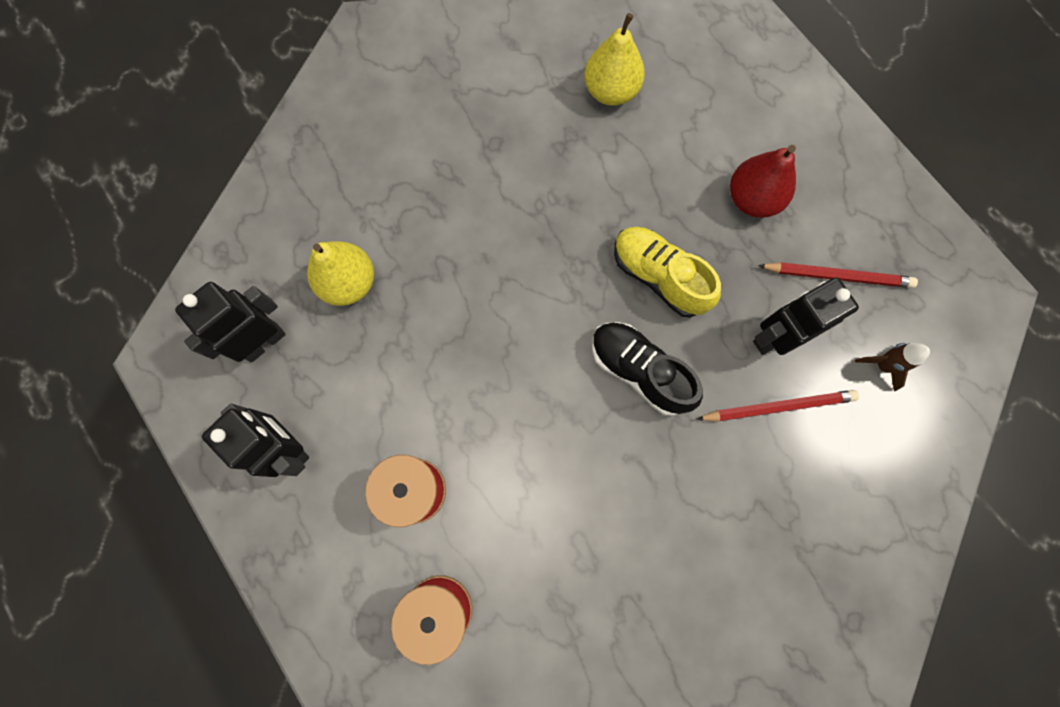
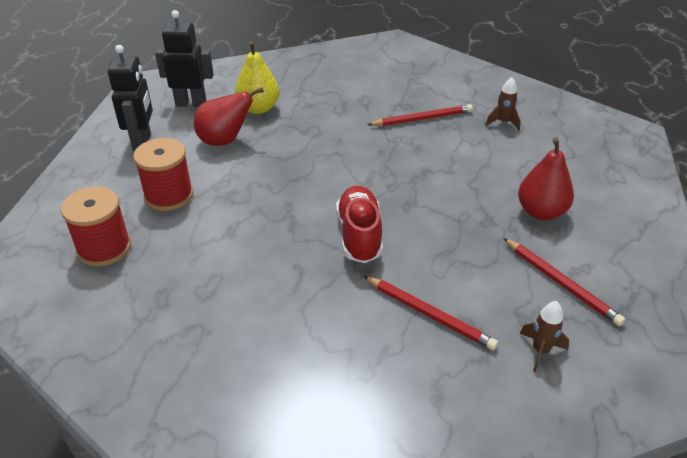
camera: 45 degrees right, 35 degrees down
(374, 365) = (225, 141): none -> red pear
(531, 152) = (422, 119): none -> red pencil
(611, 91) = (503, 122): yellow pear -> brown rocket
(639, 371) = (359, 235): black shoe -> red shoe
(659, 277) = (429, 206): yellow shoe -> none
(774, 337) = (472, 280): black robot -> none

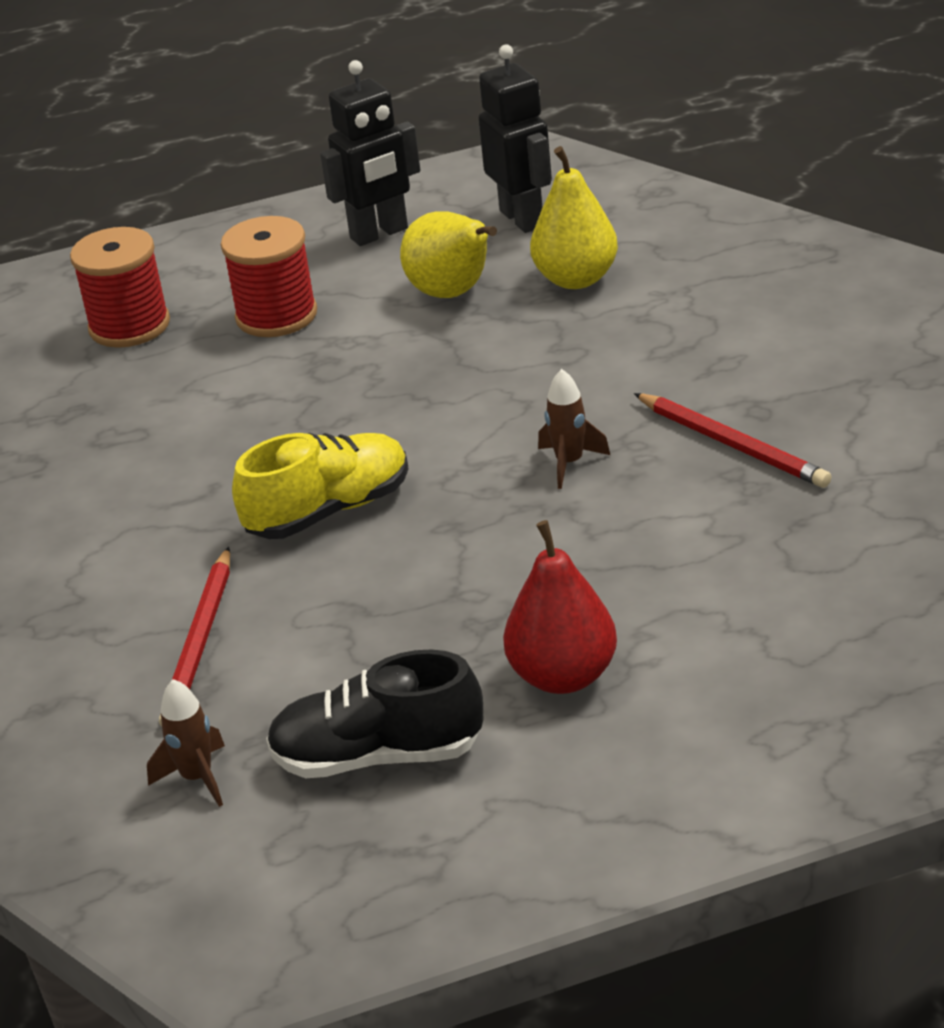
camera: 65 degrees right, 5 degrees down
(225, 141) = (453, 293): red pear -> yellow pear
(359, 235) = (329, 511): red shoe -> yellow shoe
(503, 122) = (828, 539): brown rocket -> brown rocket (569, 463)
(561, 283) = (378, 755): red pencil -> black shoe

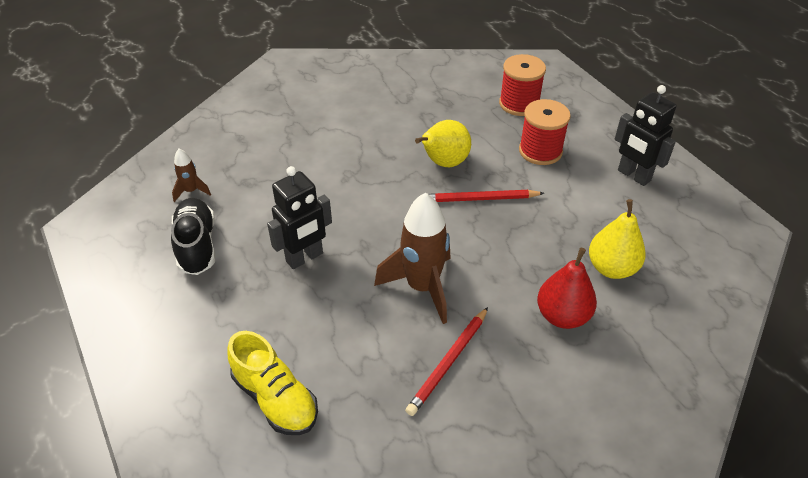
camera: 75 degrees right, 10 degrees up
(200, 642) = (278, 175): red pencil -> red pencil (480, 199)
(329, 511) = (374, 199): yellow shoe -> yellow shoe (275, 398)
(453, 293) = (580, 215): yellow pear -> yellow pear (444, 163)
(522, 219) = (673, 234): black robot -> black robot (305, 258)
(563, 676) = (245, 306): red pear -> red pear (562, 316)
(569, 463) = (422, 287): brown rocket -> brown rocket, size x2.07

